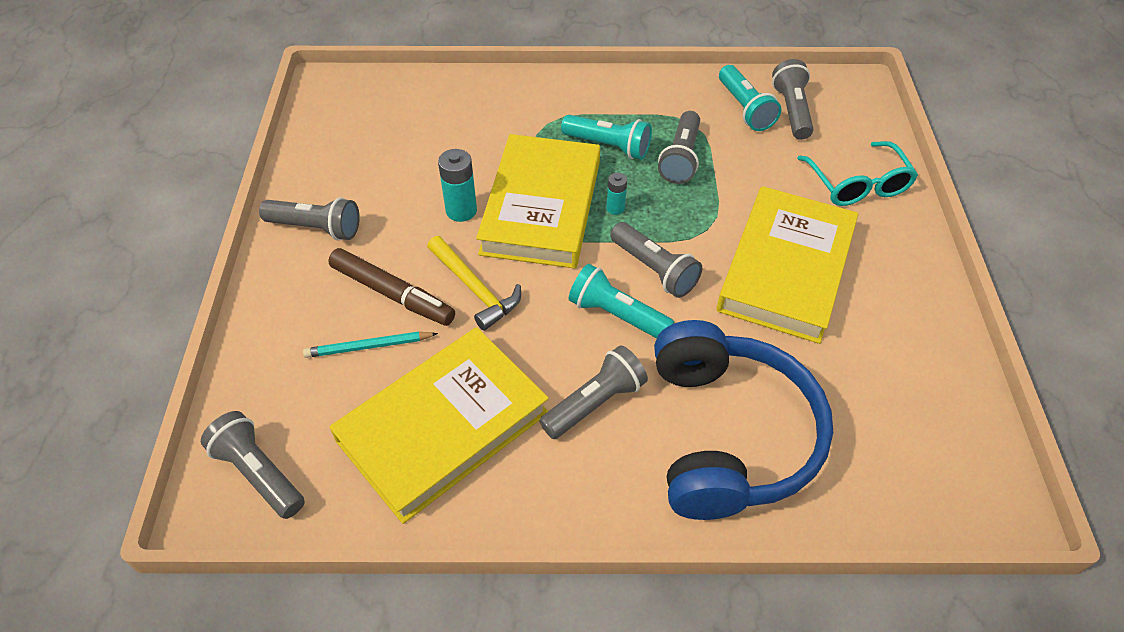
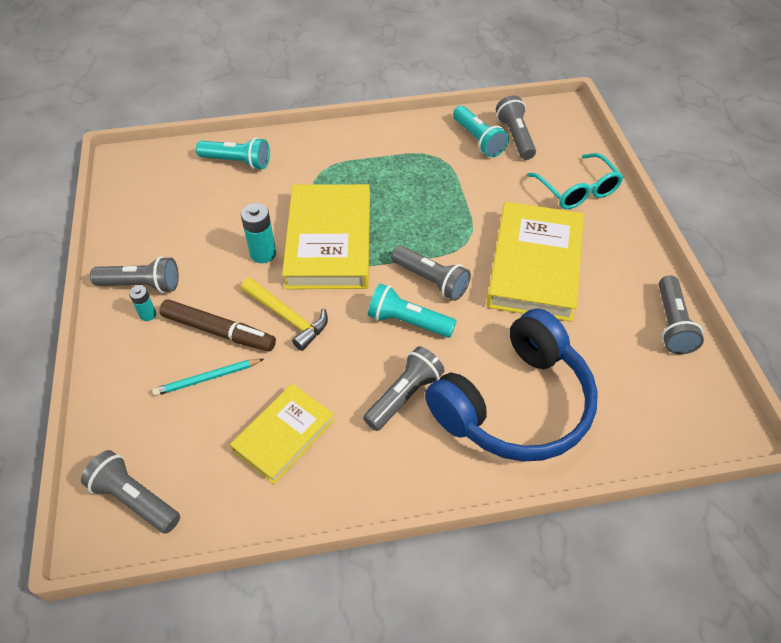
camera: 10 degrees left, 0 degrees up
(443, 427) = (284, 435): yellow book -> yellow book, size x0.59
(608, 146) = (374, 184): turquoise flashlight -> turquoise flashlight (237, 162)
(615, 208) = (390, 234): turquoise battery -> turquoise battery (148, 314)
(681, 158) = (435, 187): grey flashlight -> grey flashlight (672, 324)
(729, 435) = (515, 405): blue headphones -> blue headphones turned 60 degrees clockwise

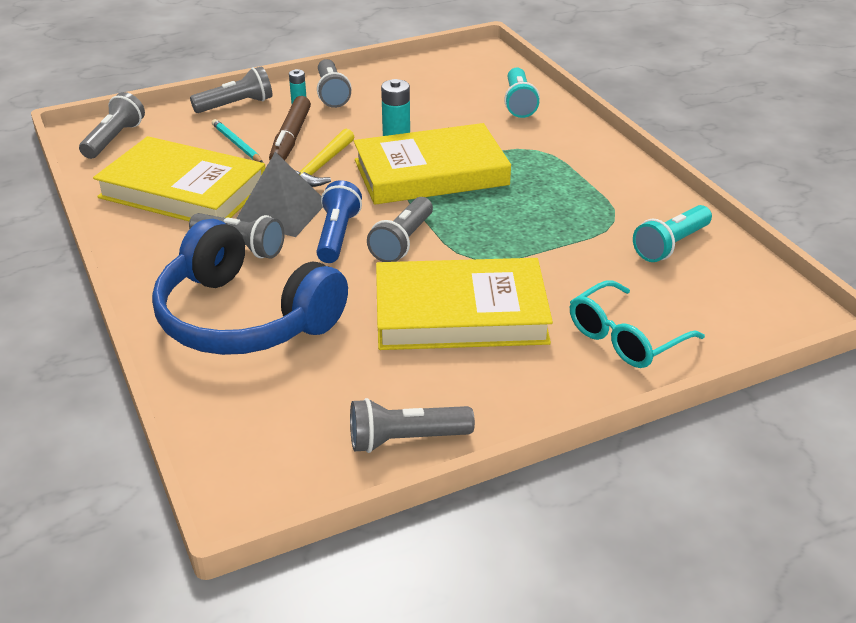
camera: 75 degrees right, 15 degrees down
(284, 435) = (183, 191): yellow book -> yellow book, size x1.70
(355, 357) = (281, 212): none -> grey pyramid
(408, 322) = (337, 235): turquoise flashlight -> blue flashlight
(515, 137) = (701, 274): grey flashlight -> grey flashlight (236, 105)

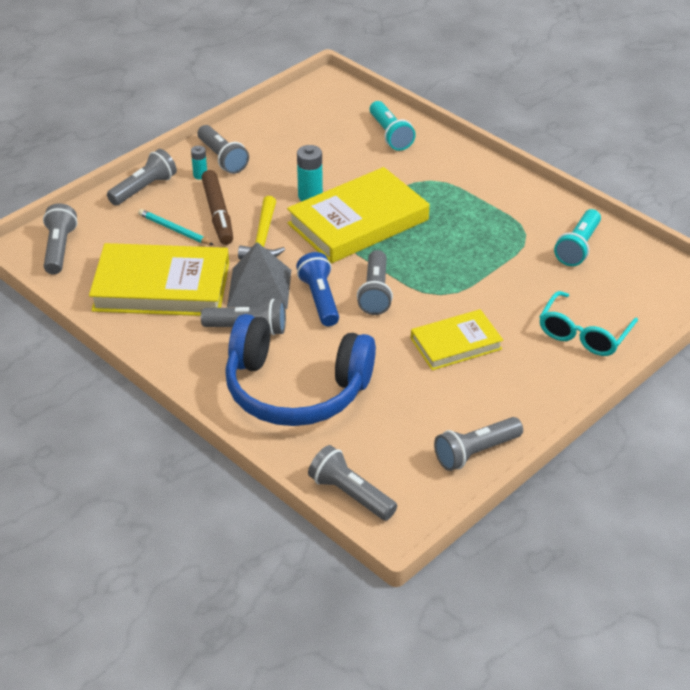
camera: 20 degrees left, 5 degrees up
(221, 448) = (350, 494): none -> grey flashlight
(460, 313) = (456, 344): yellow book -> yellow book, size x0.59

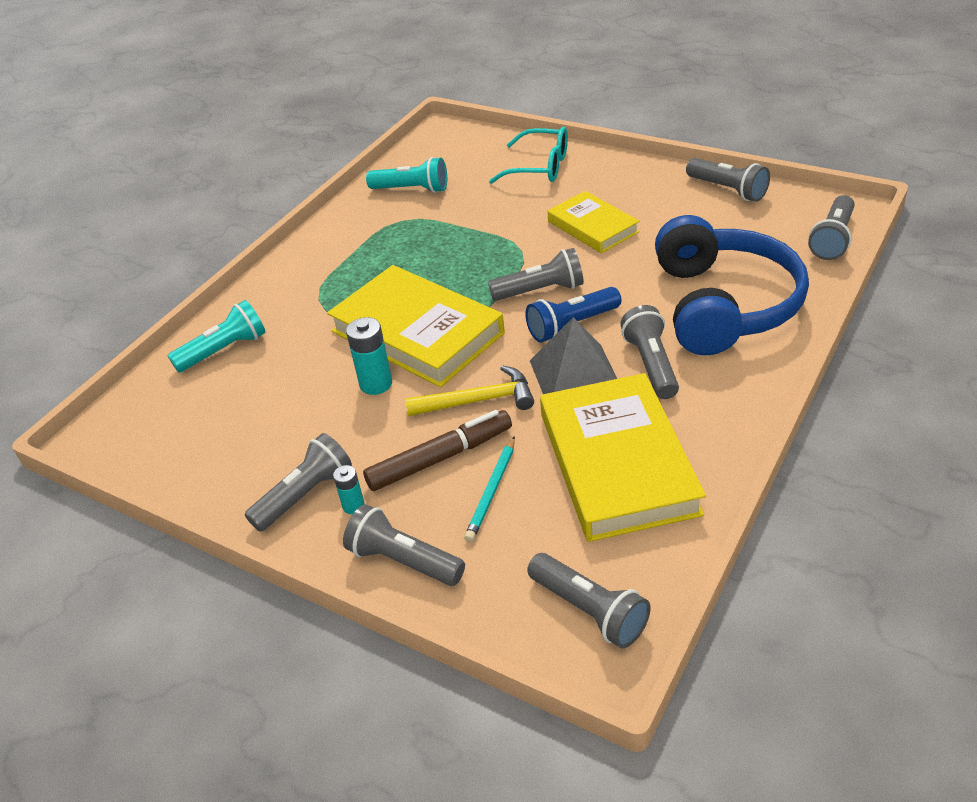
camera: 100 degrees left, 0 degrees up
(59, 249) = (589, 610): grey flashlight -> grey flashlight turned 120 degrees counterclockwise

